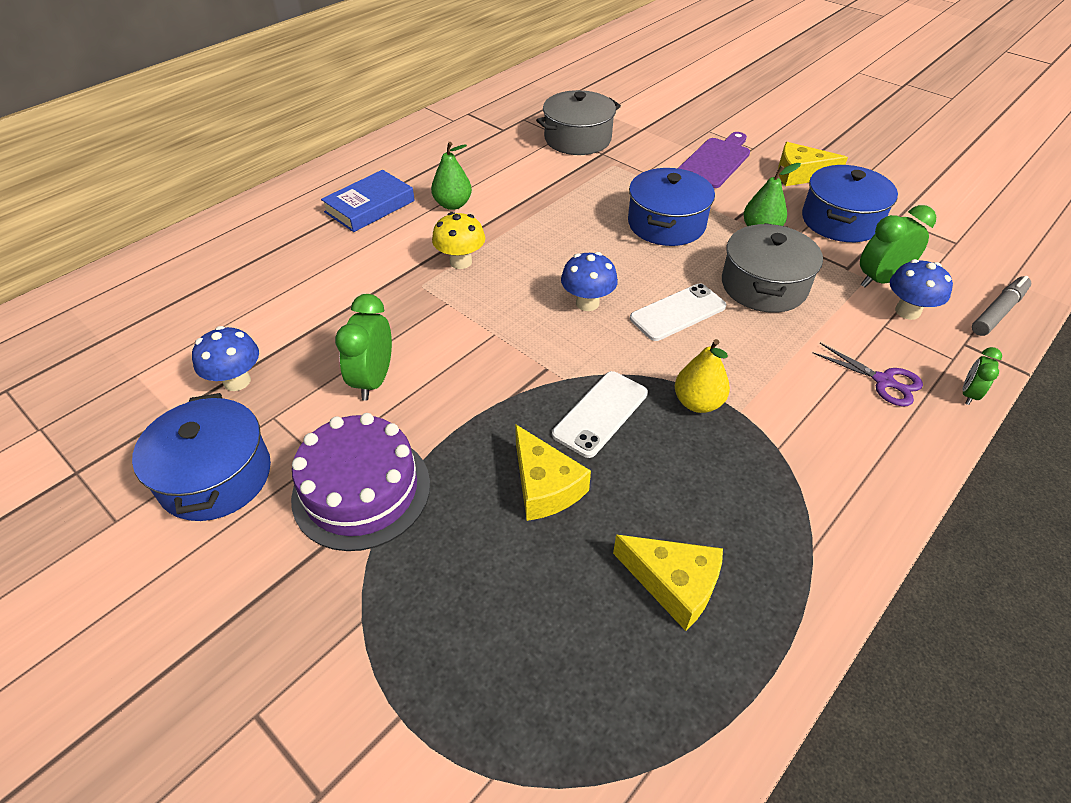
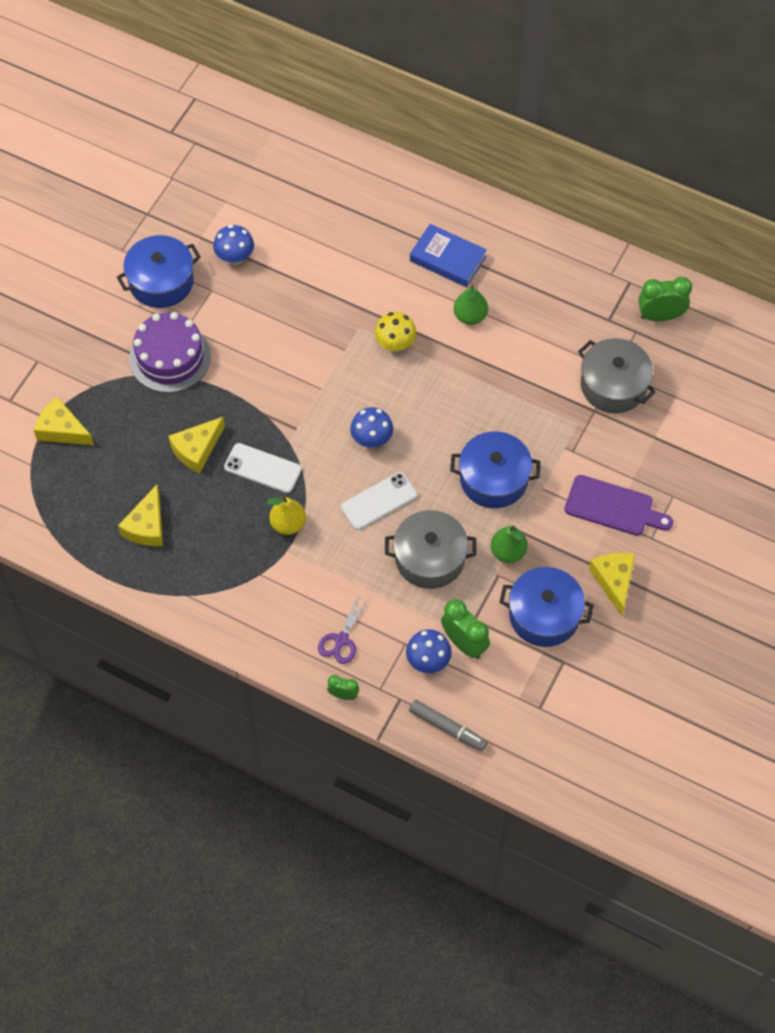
camera: 75 degrees right, 15 degrees up
(374, 380) = (256, 332): green clock -> green clock (660, 316)
(432, 695) = (62, 430): none -> yellow cheese
(678, 312) = (379, 501): white phone -> white phone turned 75 degrees counterclockwise

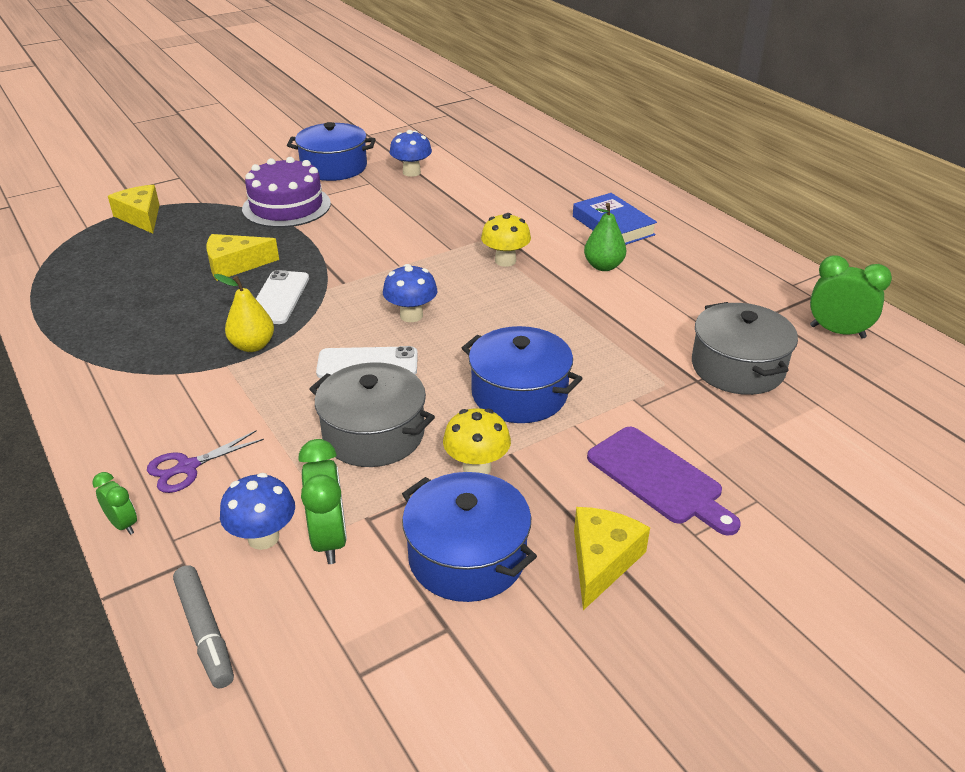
camera: 30 degrees right, 25 degrees down
(147, 526) = (121, 297): yellow cheese -> none
(262, 468) = (278, 298): white phone -> white phone turned 45 degrees clockwise
(508, 552) = (477, 467): green pear -> yellow mushroom

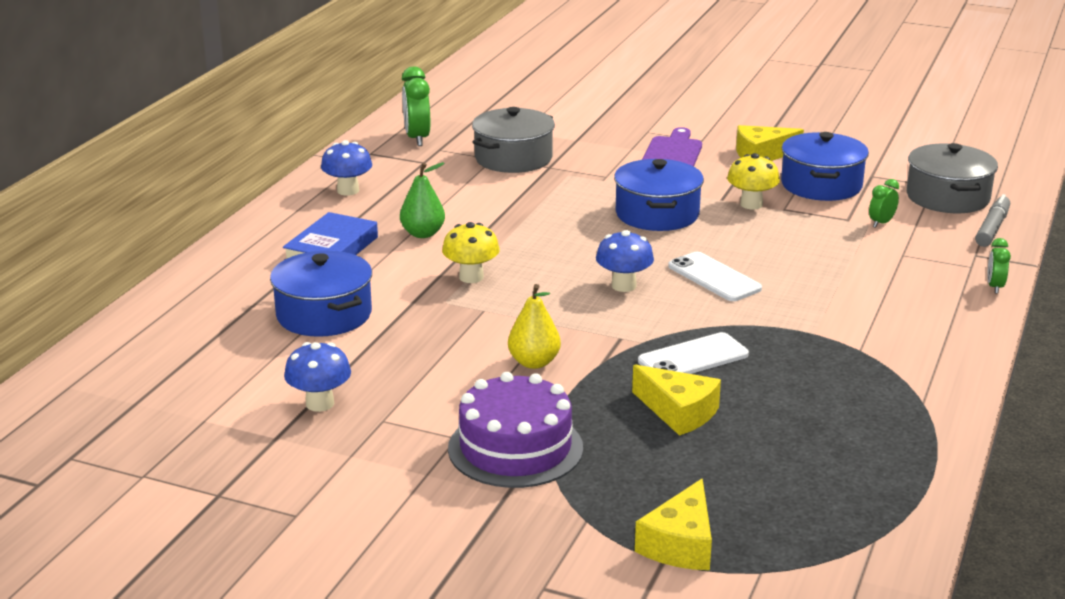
camera: 125 degrees left, 10 degrees down
(187, 467) = (922, 291): purple scissors -> none
(252, 346) = (774, 334): yellow pear -> yellow pear (534, 362)
(263, 537) = (917, 241): blue mushroom -> blue mushroom (348, 190)
(329, 539) = (881, 223): green clock -> green clock, size x0.57
(334, 167) = (365, 468): blue pot -> blue pot (324, 315)
(374, 434) = (780, 245): grey pot -> grey pot (947, 197)

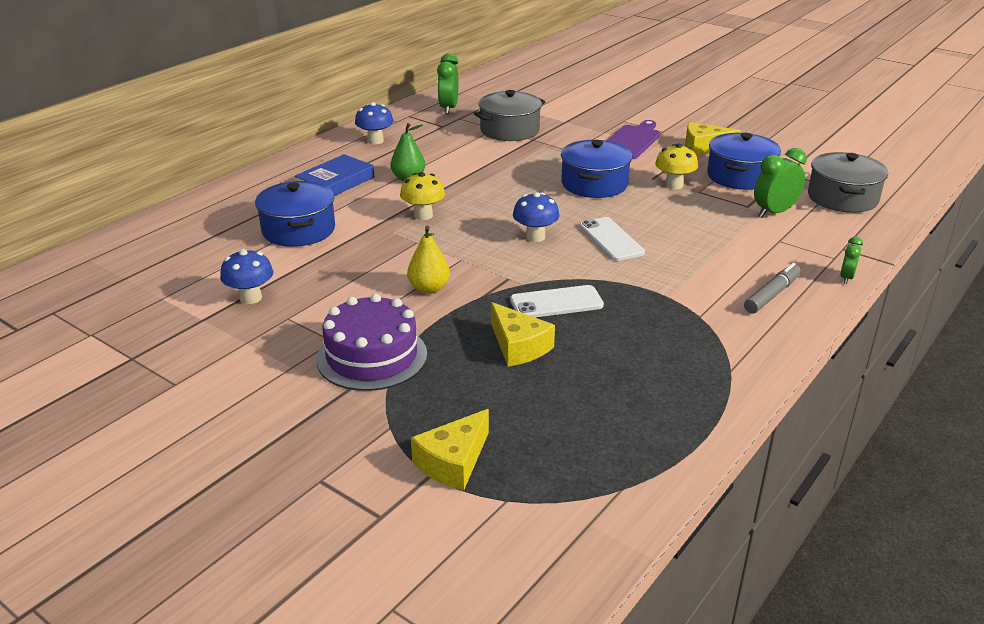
camera: 15 degrees right, 5 degrees up
(881, 223) = (774, 212): green clock -> green clock, size x1.76
(992, 228) = (868, 228): grey marker -> grey marker (771, 295)

